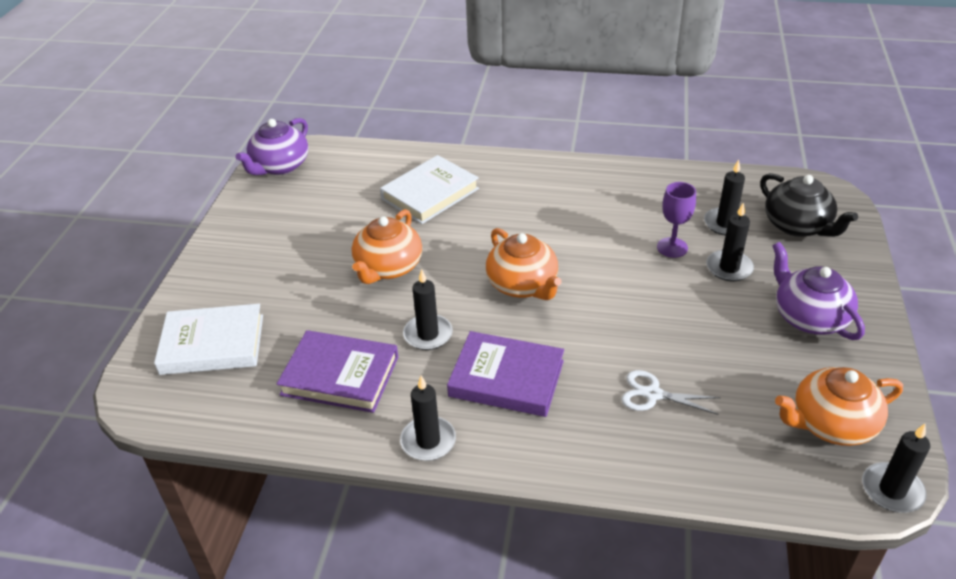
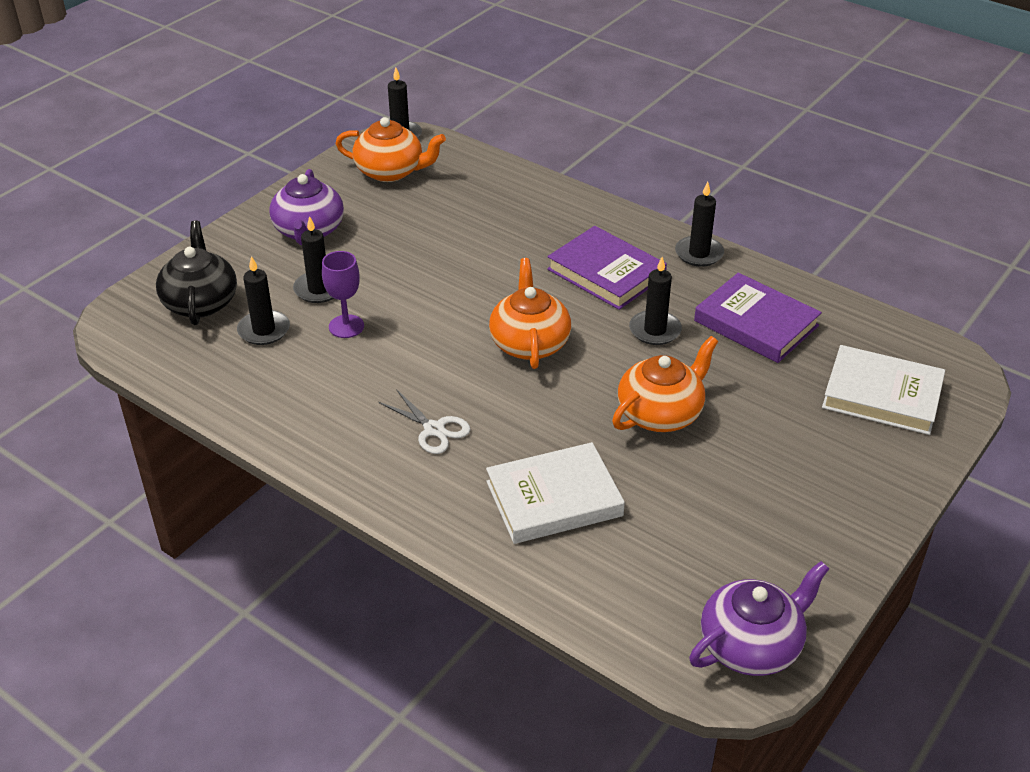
camera: 155 degrees left, 0 degrees up
(653, 394) = (497, 226): white scissors -> white scissors (434, 429)

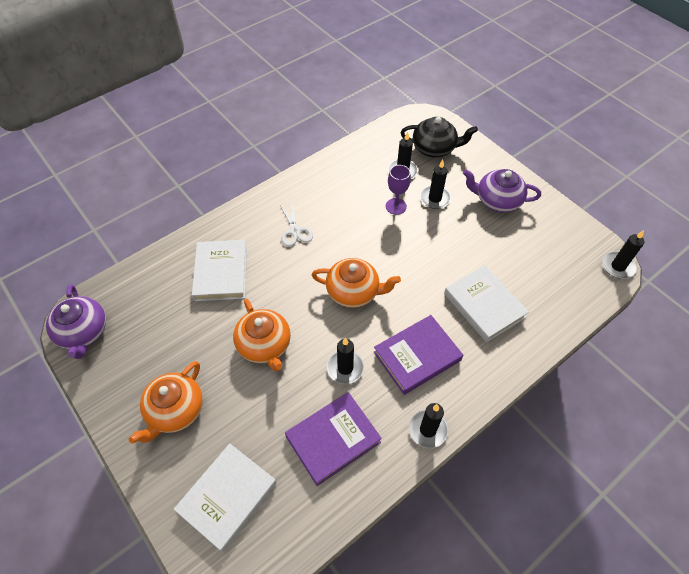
camera: 105 degrees right, 15 degrees up
(390, 171) = (566, 253): orange teapot -> orange teapot (175, 411)
(434, 429) = (295, 231): white scissors -> white scissors turned 75 degrees counterclockwise
(503, 228) = (484, 305): none -> white book

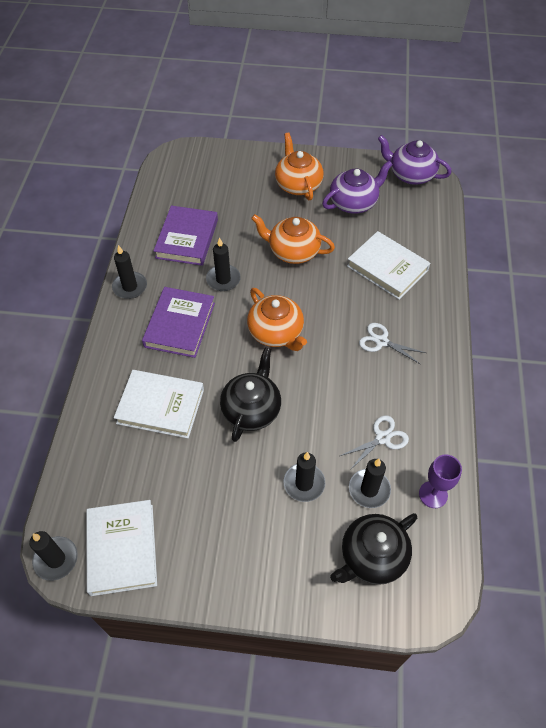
camera: 135 degrees right, 0 degrees up
(227, 497) = (216, 176): white book -> white book (122, 549)
(353, 292) = (276, 332): orange teapot -> orange teapot turned 90 degrees counterclockwise
(365, 186) = (382, 438): none -> white scissors
(396, 206) = (330, 440): purple goblet -> purple goblet (433, 494)
(424, 257) = (251, 409): none -> black teapot
(497, 201) = (240, 539): purple teapot -> purple teapot (354, 203)

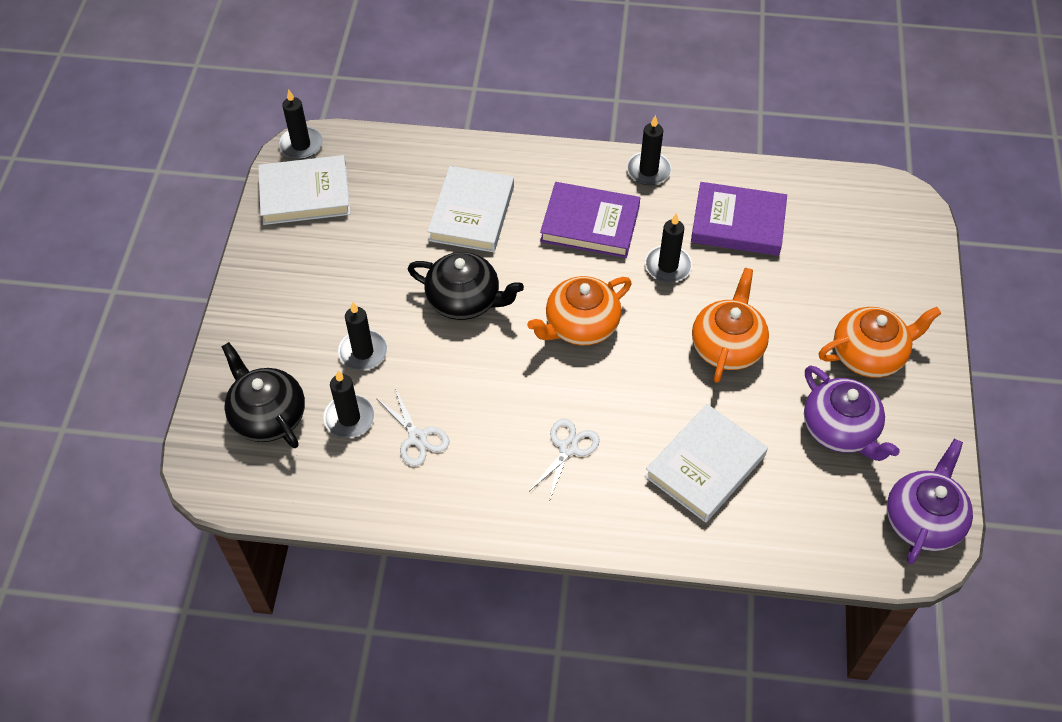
camera: 90 degrees right, 0 degrees up
(433, 494) = (336, 487): purple goblet -> none

